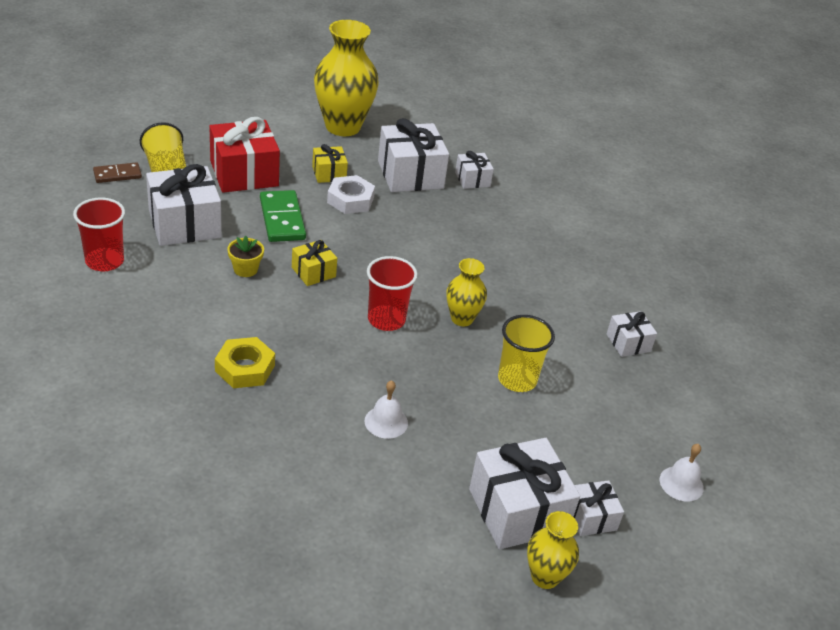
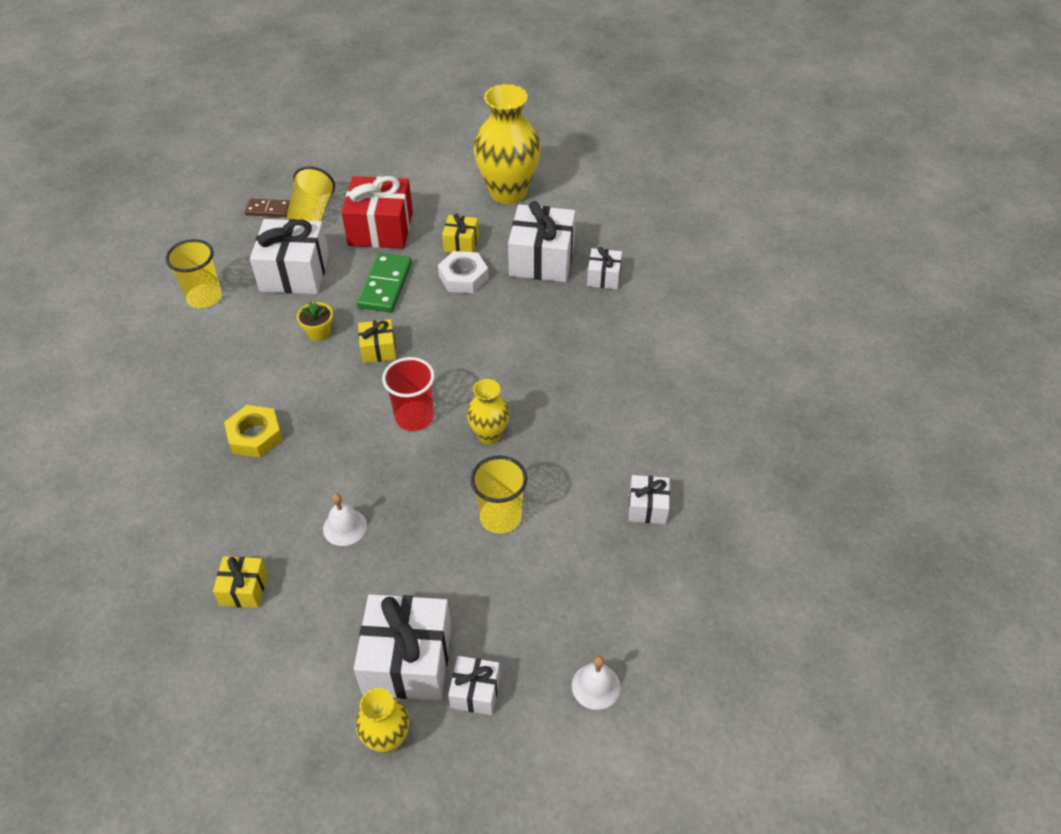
camera: 30 degrees right, 10 degrees up
(104, 261) = (204, 297): red cup -> yellow cup
(328, 498) = (244, 589): none -> yellow gift

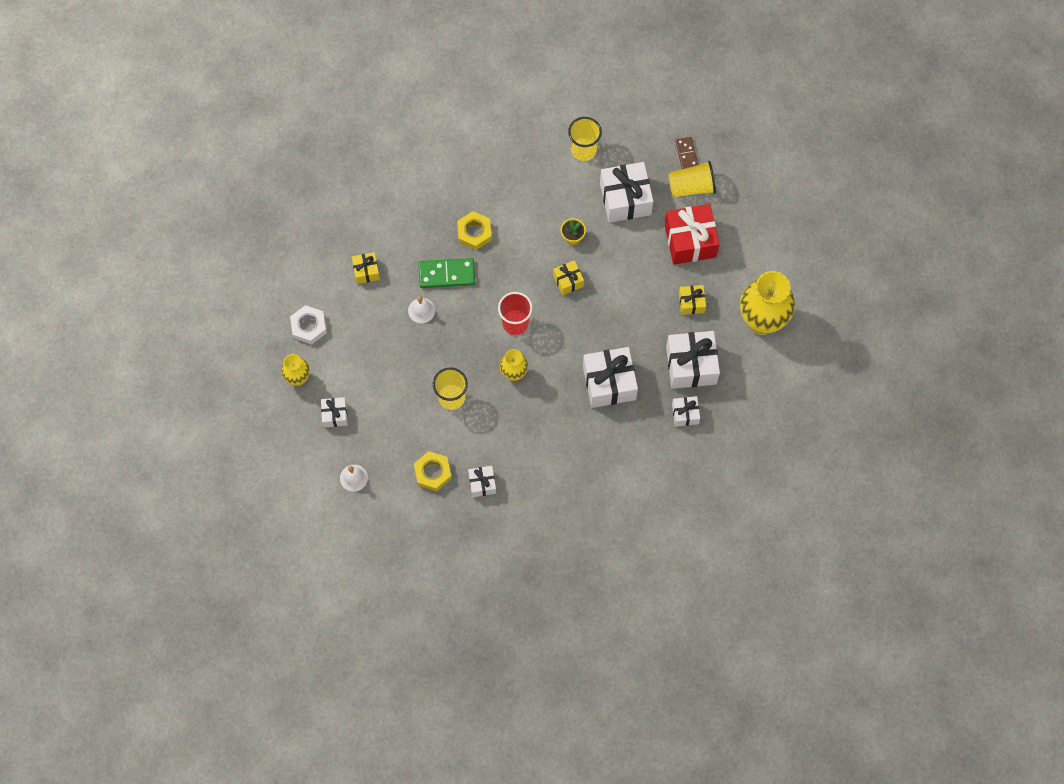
camera: 75 degrees right, 20 degrees up
(385, 285) = (631, 264): green domino -> green domino (446, 274)
(407, 660) = (345, 374): white gift -> white gift (609, 383)
(463, 277) = (655, 315): white nut -> white nut (309, 326)
(614, 567) = (433, 472): none -> yellow nut

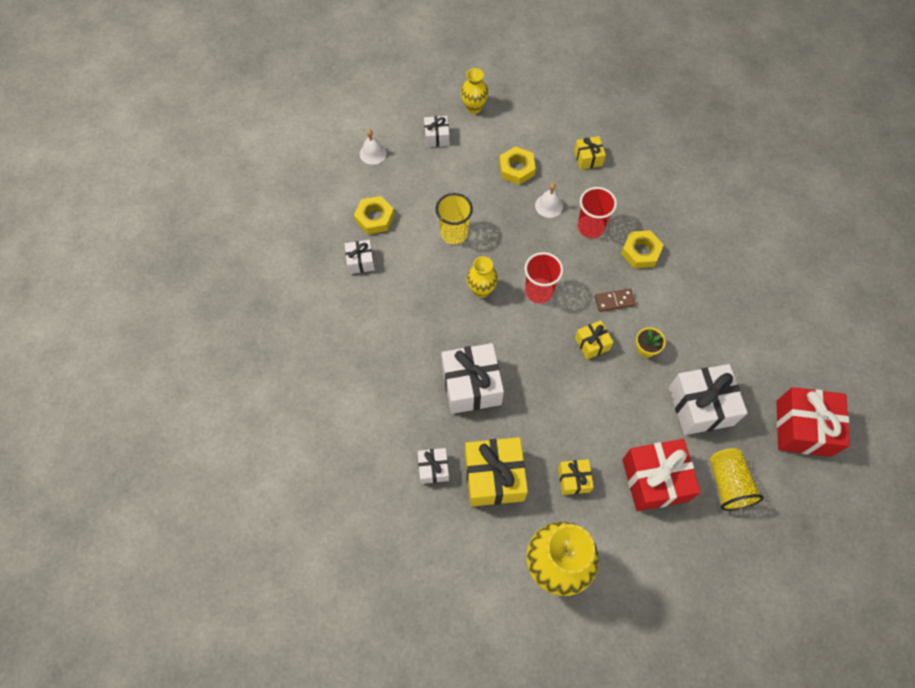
camera: 90 degrees right, 5 degrees down
(309, 326) = (527, 114): white nut -> none
(377, 338) = (516, 168): none -> yellow nut
(446, 274) = (590, 227): green domino -> red cup
(583, 150) = (756, 361): yellow cup -> none
(643, 124) = (803, 428): none -> red gift
(686, 154) = (771, 479): brown domino -> brown domino (614, 301)
(691, 365) = (494, 477): white gift -> yellow gift

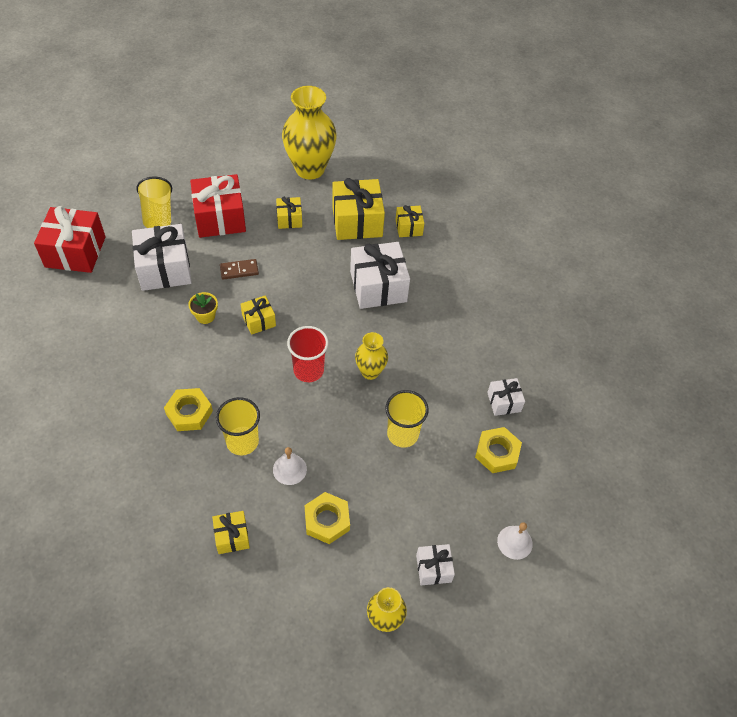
camera: 175 degrees right, 10 degrees down
(433, 468) = (409, 227): white gift -> yellow gift
(590, 227) = (242, 442): red cup -> yellow cup
(614, 301) = (229, 360): brown domino -> brown domino (239, 270)

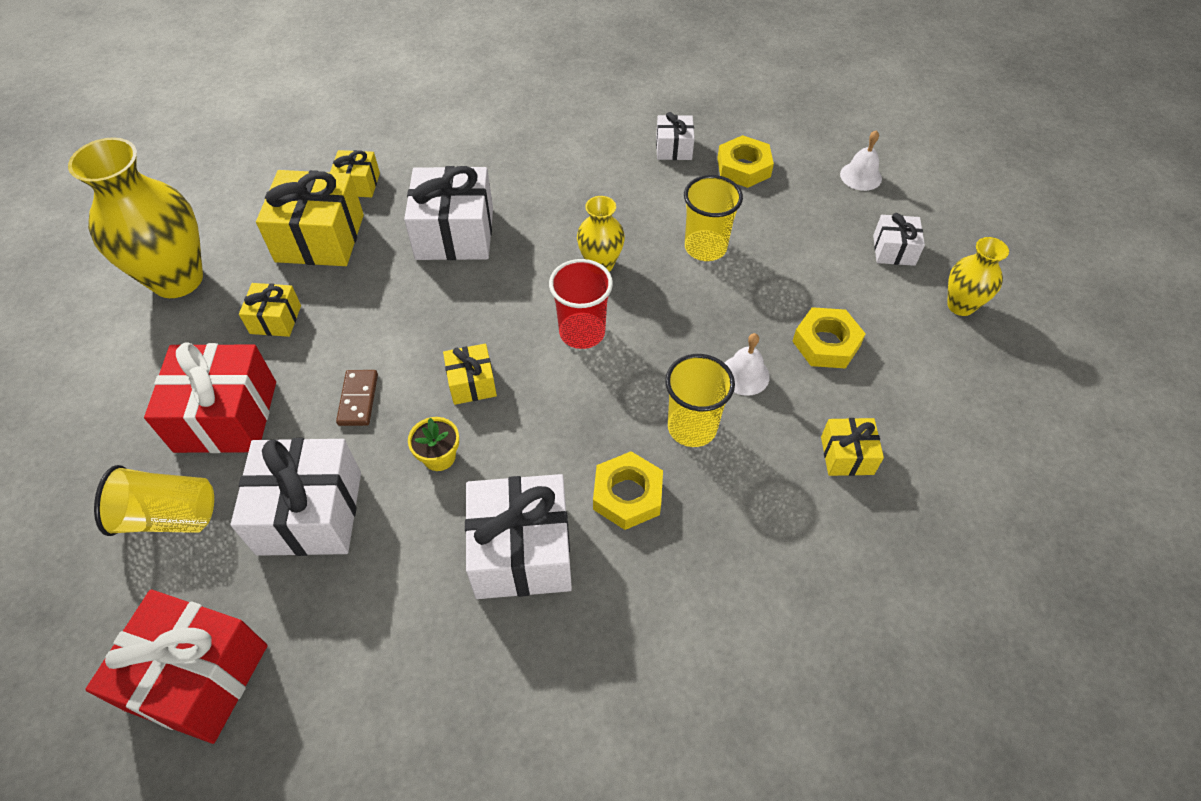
camera: 75 degrees left, 0 degrees up
(148, 366) = (522, 551): none -> white gift

